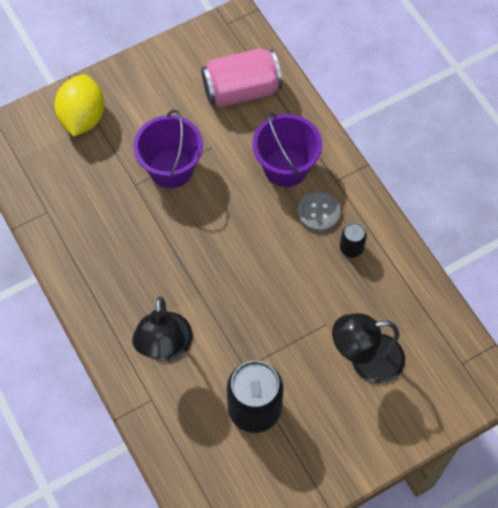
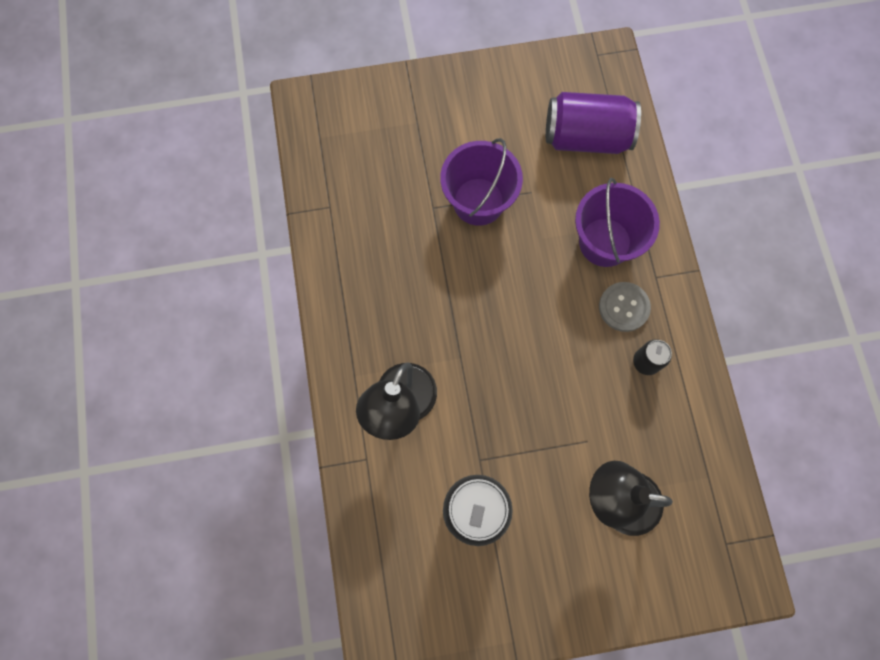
camera: 20 degrees right, 10 degrees up
(82, 118) = (403, 113): yellow lemon -> none
(241, 90) = (586, 137): pink can -> purple can

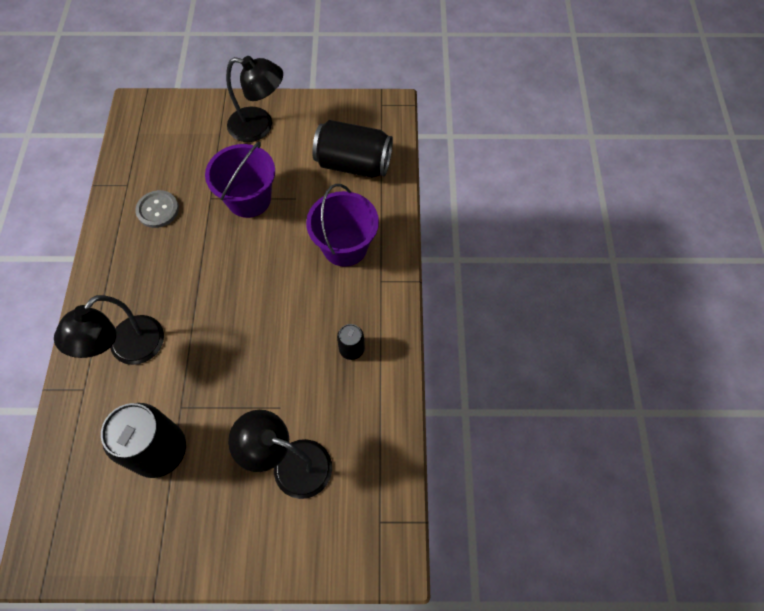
camera: 10 degrees right, 10 degrees down
(462, 106) = (259, 126): none -> black lamp
(586, 137) = (353, 164): purple can -> black can
(624, 307) = (345, 301): grey button -> grey button (158, 210)

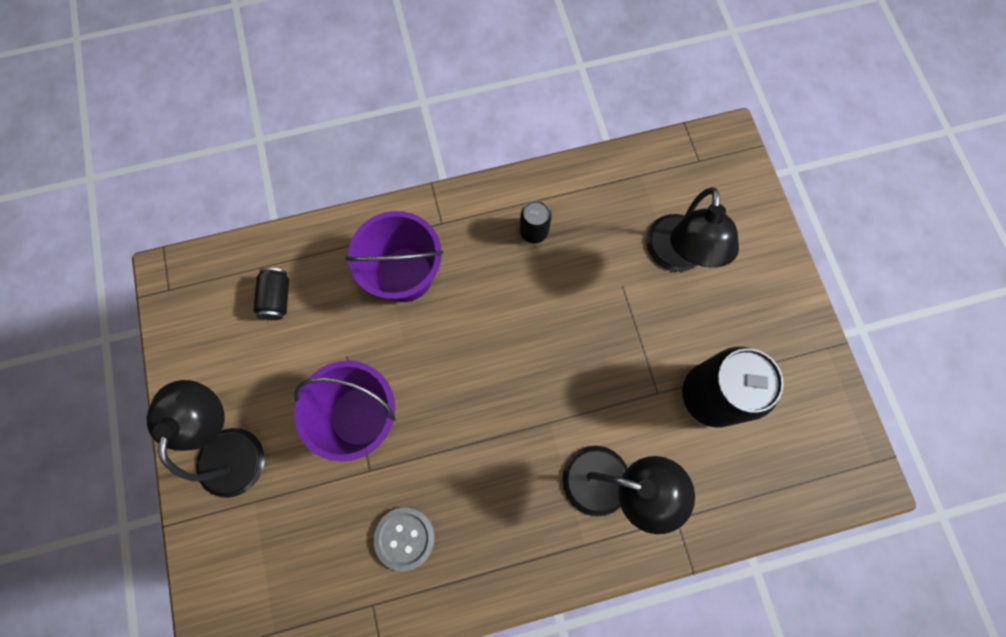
camera: 105 degrees left, 10 degrees up
(353, 164) = (277, 298): black can -> black can, size x0.49

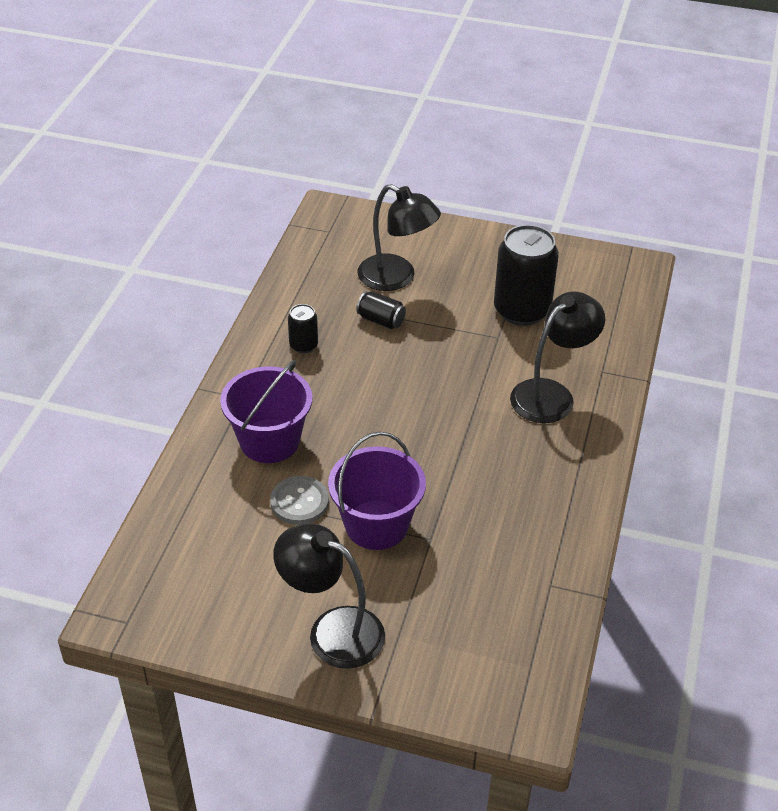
camera: 60 degrees left, 30 degrees down
(277, 298) = (213, 539): black can -> black can (381, 320)
(404, 538) = (507, 539): grey button -> grey button (299, 502)

